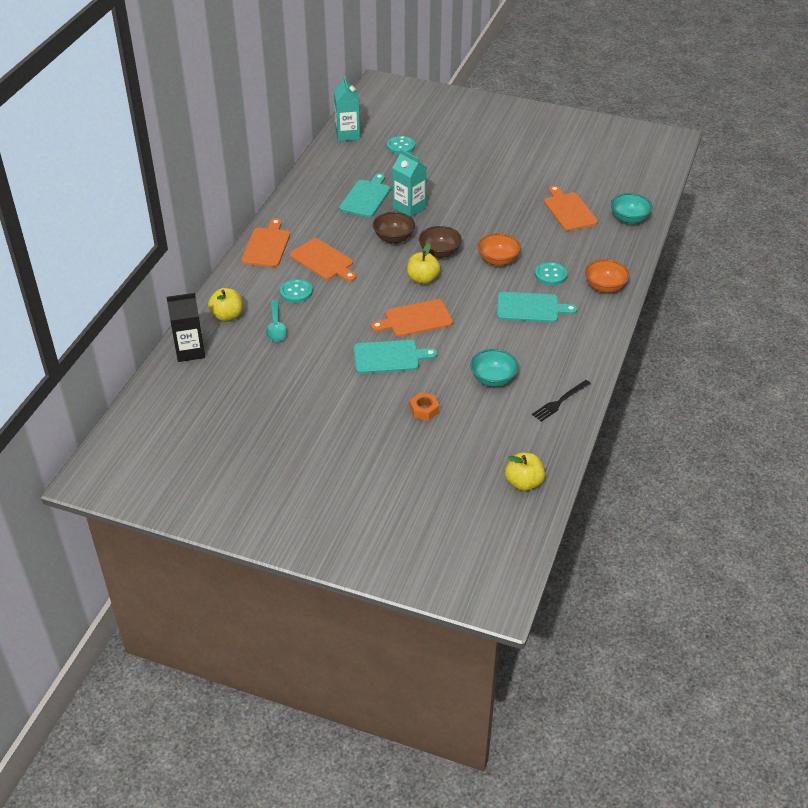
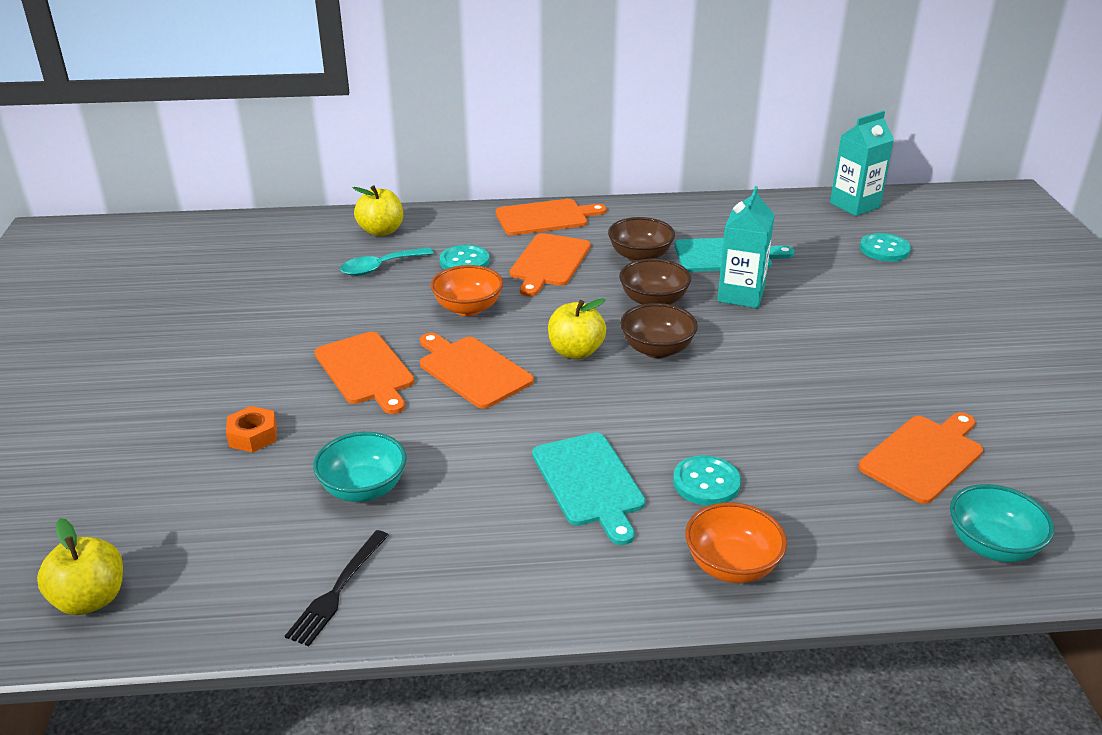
camera: 65 degrees right, 10 degrees down
(190, 351) = (298, 227): black carton -> none
(343, 226) = (640, 256): none -> brown bowl
(389, 357) = (366, 371): turquoise cutting board -> orange cutting board
(498, 260) = (692, 412): orange bowl -> orange bowl (468, 308)
(560, 401) = (337, 590): black fork -> black fork turned 90 degrees counterclockwise

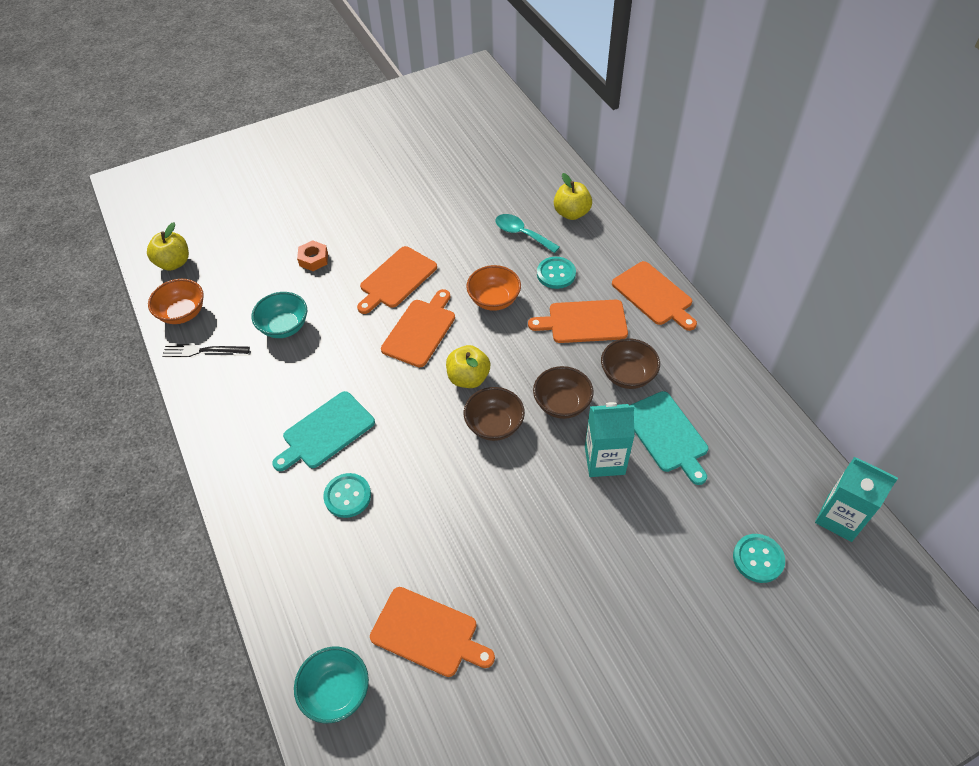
camera: 70 degrees right, 20 degrees up
(731, 566) = (271, 530): orange bowl -> orange bowl (183, 313)

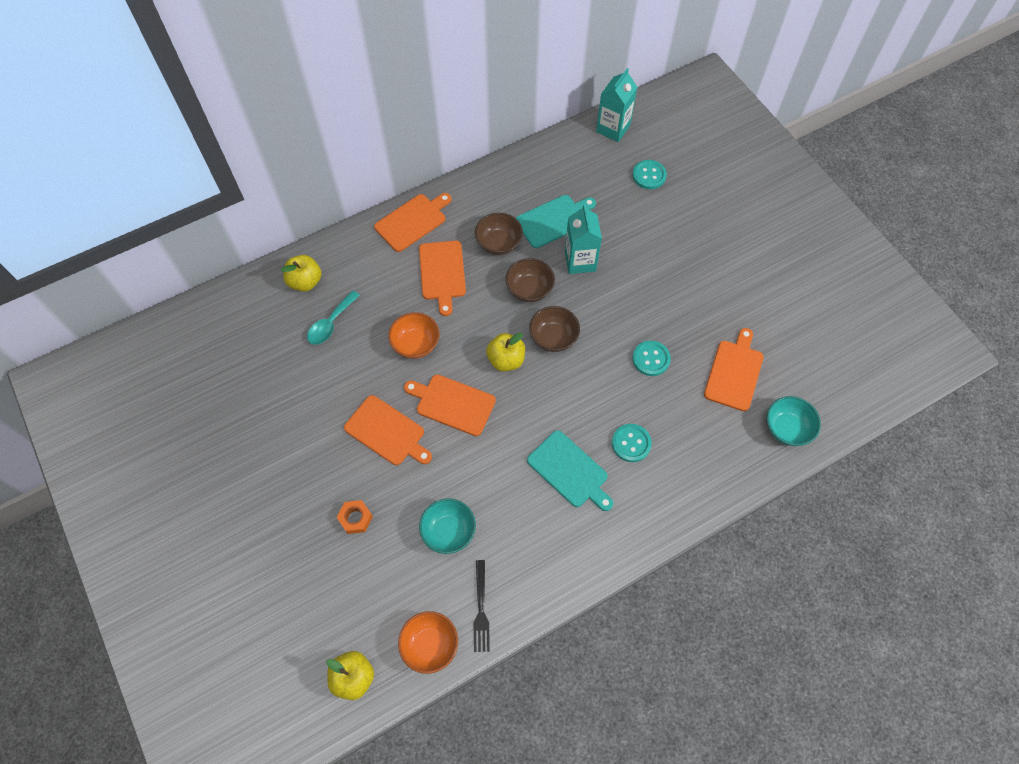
camera: 95 degrees left, 10 degrees up
(556, 274) = (385, 294): turquoise button -> turquoise button (651, 359)

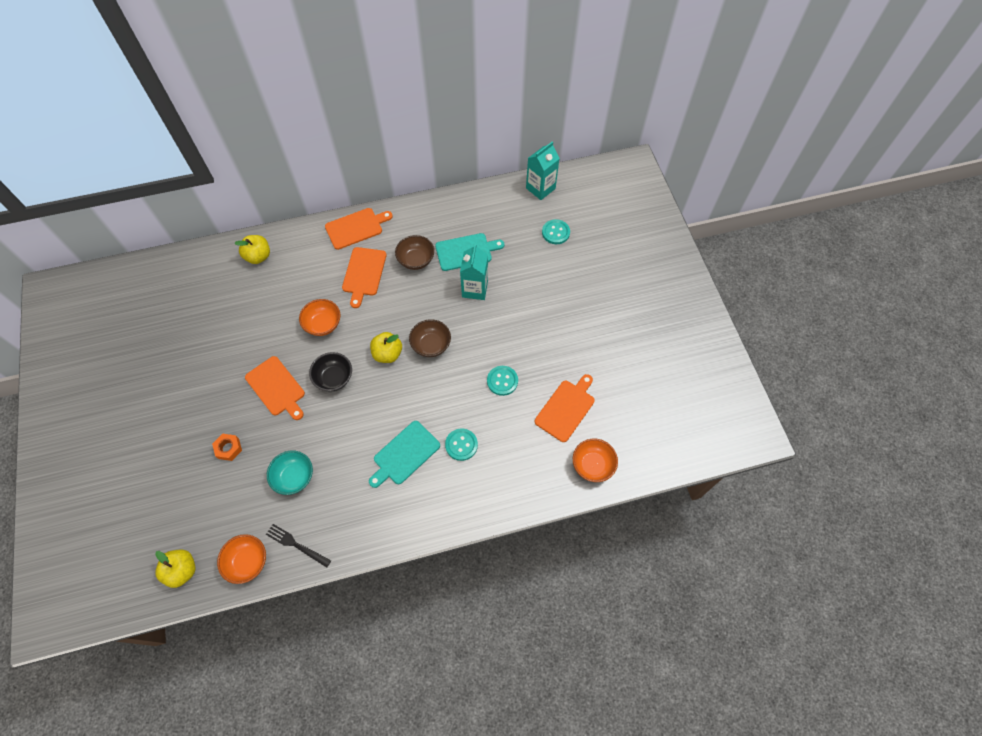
camera: 15 degrees right, 0 degrees up
(331, 323) = (265, 293): turquoise spoon -> none
(452, 404) = (334, 378): orange cutting board -> black bowl
(481, 609) = (296, 544): black fork -> black fork turned 105 degrees clockwise
(529, 289) = (426, 302): brown bowl -> none
(569, 471) = (405, 454): turquoise cutting board -> turquoise cutting board turned 75 degrees clockwise
(787, 428) = (592, 465): turquoise bowl -> orange bowl

